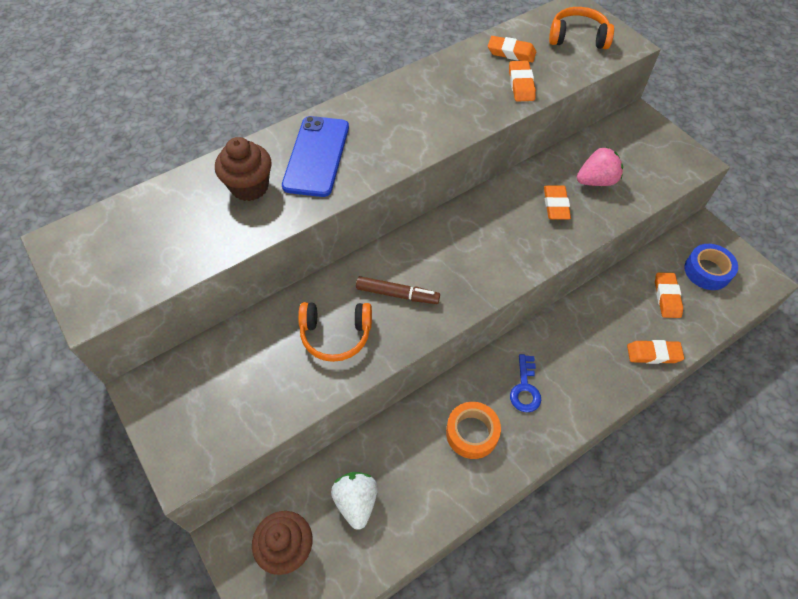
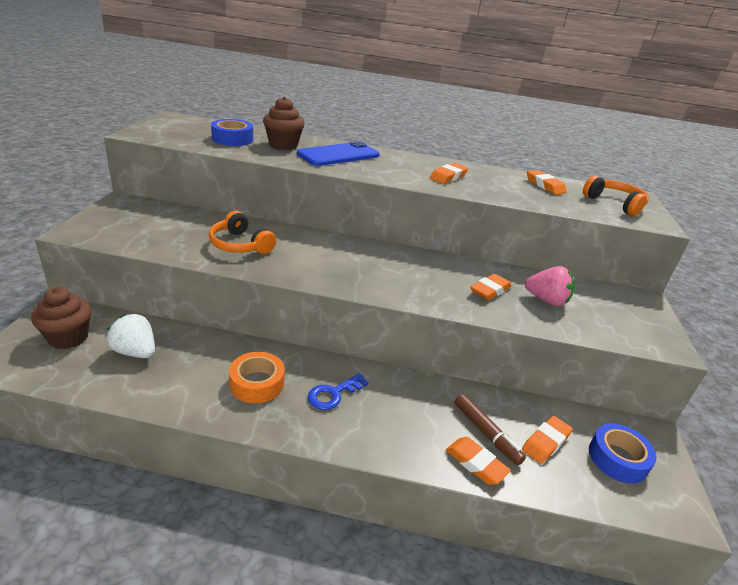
camera: 40 degrees right, 25 degrees down
(191, 223) = (232, 139): none -> blue tape
(356, 502) = (135, 352): white strawberry -> white strawberry turned 90 degrees counterclockwise
(397, 294) = (305, 255): brown marker -> brown marker (486, 433)
(521, 84) = (528, 196): orange eraser -> orange eraser (448, 177)

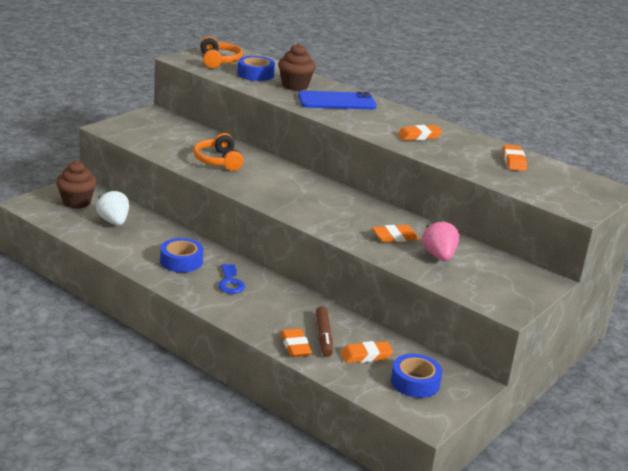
camera: 30 degrees right, 5 degrees down
(257, 383) = (181, 261): orange tape -> blue tape
(333, 394) = (230, 282): blue key -> blue key turned 90 degrees counterclockwise
(546, 300) = (439, 256): pink strawberry -> pink strawberry turned 150 degrees counterclockwise
(614, 203) = (565, 188): orange headphones -> orange headphones (219, 61)

